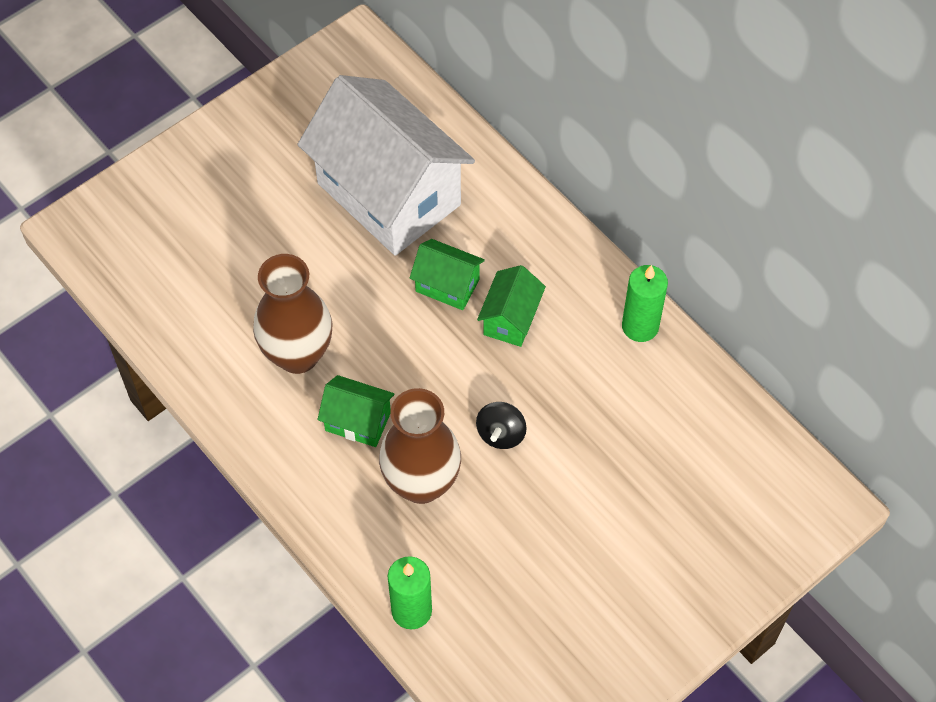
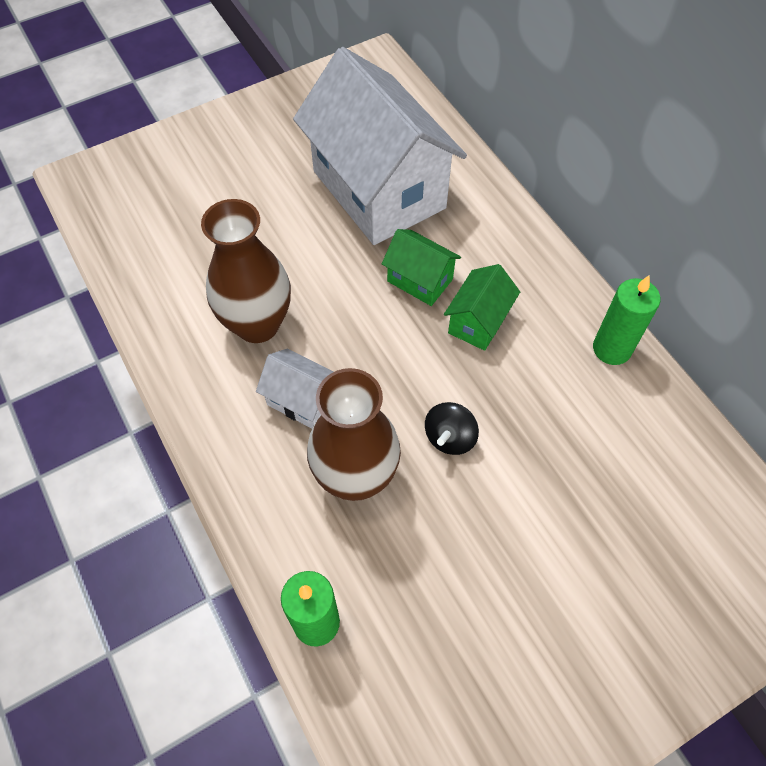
camera: 10 degrees right, 0 degrees up
(358, 421) = (302, 401): green house -> white house

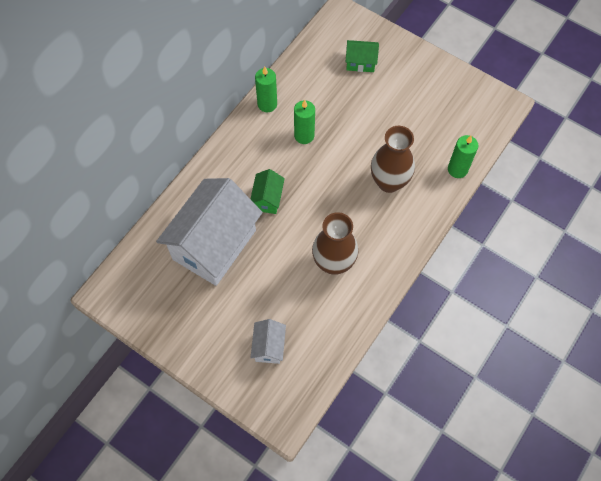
camera: 115 degrees left, 5 degrees up
(302, 401) = (364, 221): white house -> white house (269, 347)
(449, 437) = (349, 153): black spinning top -> none
(478, 322) = (280, 163): green house -> green house (360, 63)
(519, 380) = (304, 135): none -> green candle

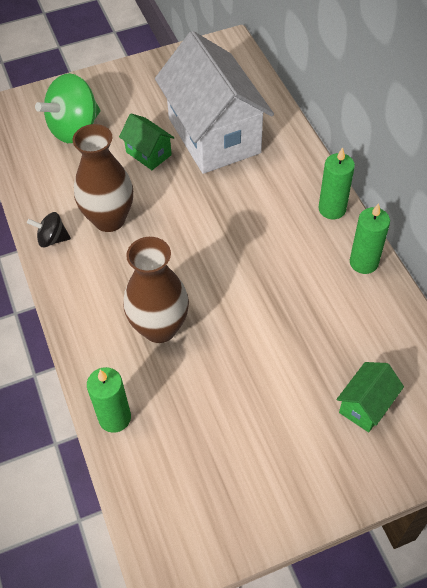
camera: 125 degrees right, 10 degrees down
(267, 199) = (231, 201): green house -> green house (148, 153)
(269, 347) = (74, 128): white house -> green spinning top
(304, 135) = (290, 276): green candle -> green candle (332, 209)
(373, 287) = (52, 239): none -> black spinning top

